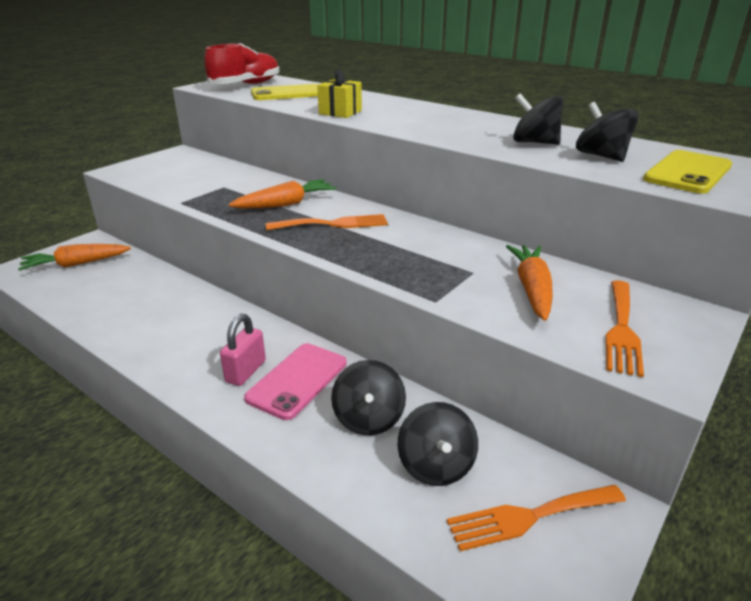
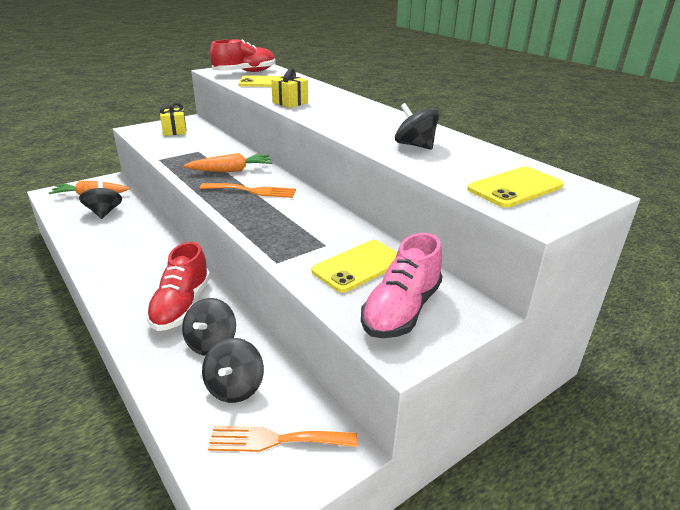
camera: 15 degrees right, 0 degrees up
(172, 167) = (174, 131): none -> yellow gift
(246, 371) = (151, 292): pink padlock -> none
(297, 380) = (181, 305): pink phone -> red shoe
(532, 289) = (358, 266): orange carrot -> yellow phone
(601, 156) = (457, 164): black spinning top -> black spinning top (104, 212)
(622, 329) = (401, 310): orange fork -> pink shoe

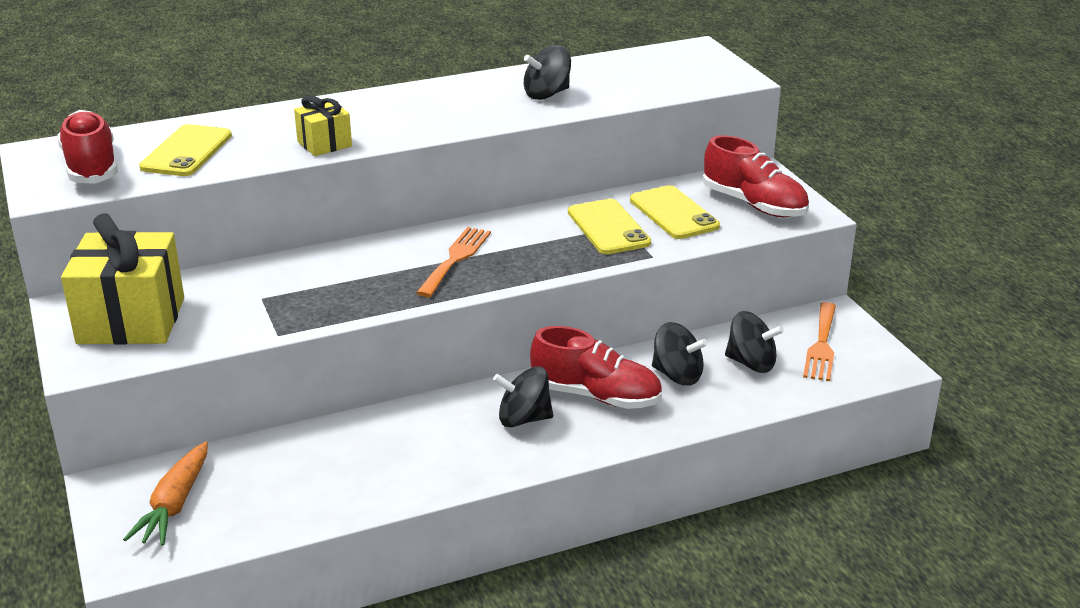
camera: 75 degrees left, 0 degrees up
(104, 212) = (269, 481): black spinning top -> black spinning top (523, 419)
(174, 131) = (131, 320): yellow gift -> yellow gift, size x1.95
(231, 170) = (370, 271): orange carrot -> none
(401, 310) = (754, 204): pink shoe -> red shoe
(515, 188) = (677, 73): yellow phone -> yellow phone (608, 227)

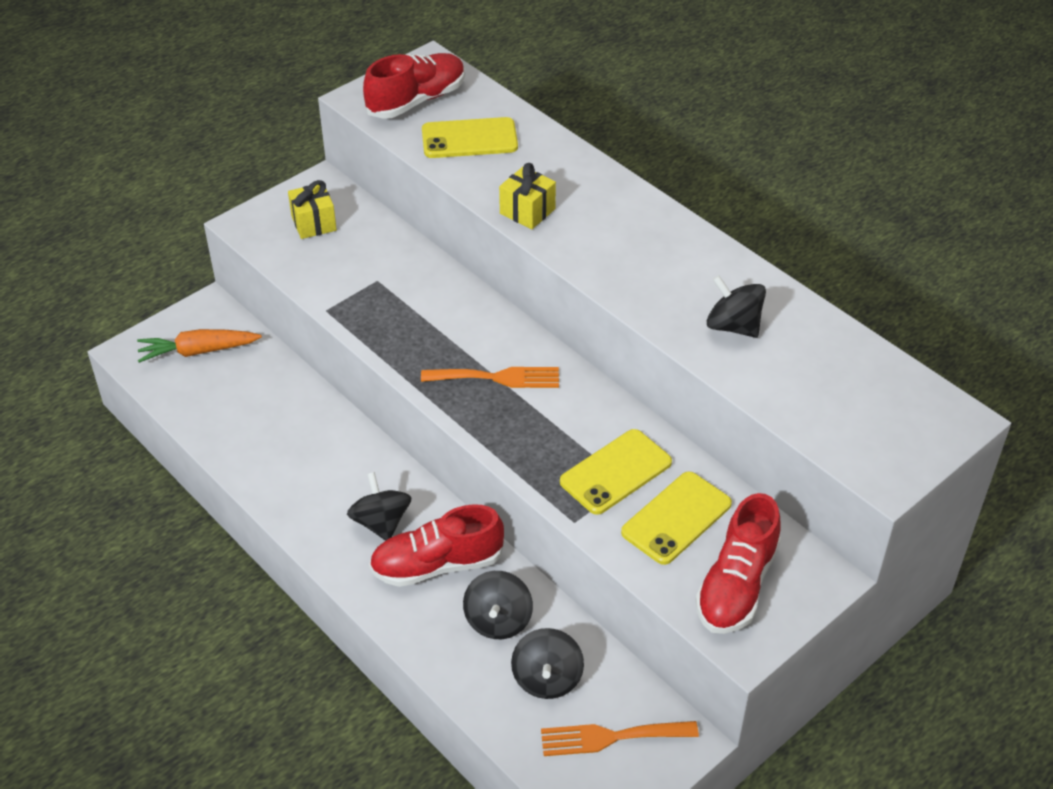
camera: 70 degrees right, 15 degrees up
(131, 320) = (313, 223): yellow gift -> yellow gift, size x0.51
(596, 396) = (437, 565): red shoe -> red shoe turned 75 degrees clockwise

